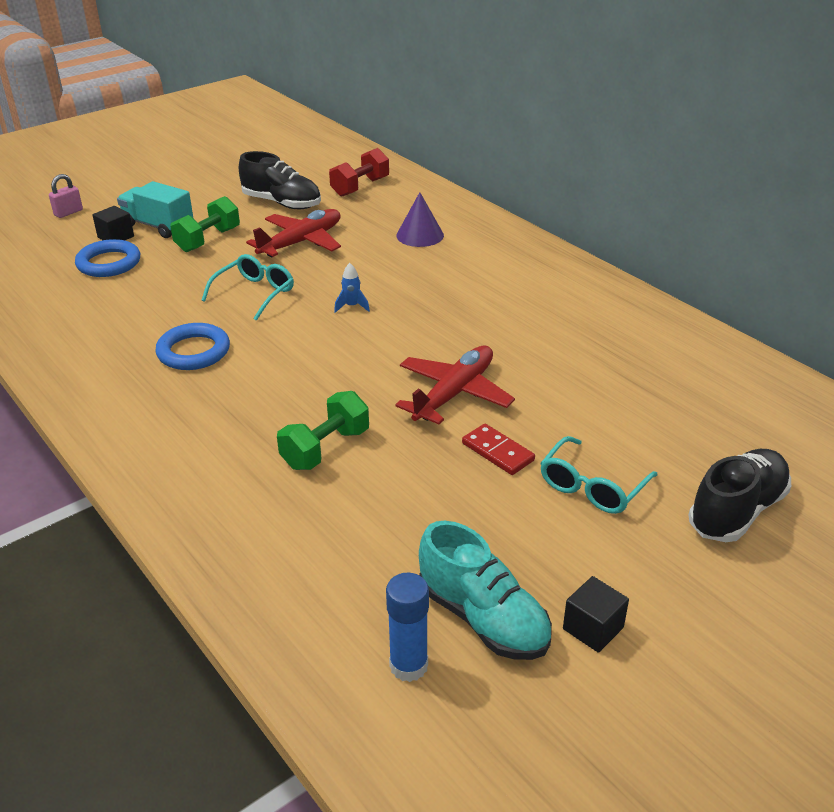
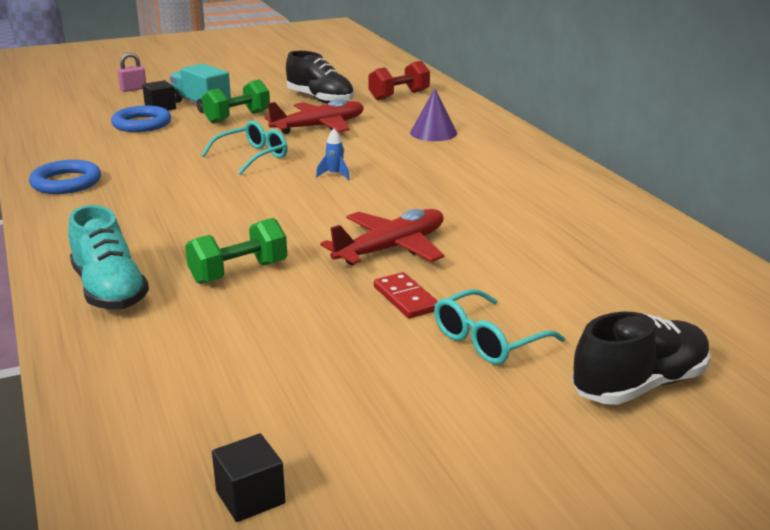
camera: 15 degrees right, 10 degrees down
(193, 351) = (169, 189): blue ring -> blue ring (66, 182)
(408, 665) = (201, 454): blue glue stick -> none
(483, 618) = (303, 429): turquoise shoe -> turquoise shoe (109, 290)
(593, 628) = (415, 458): black cube -> black cube (250, 497)

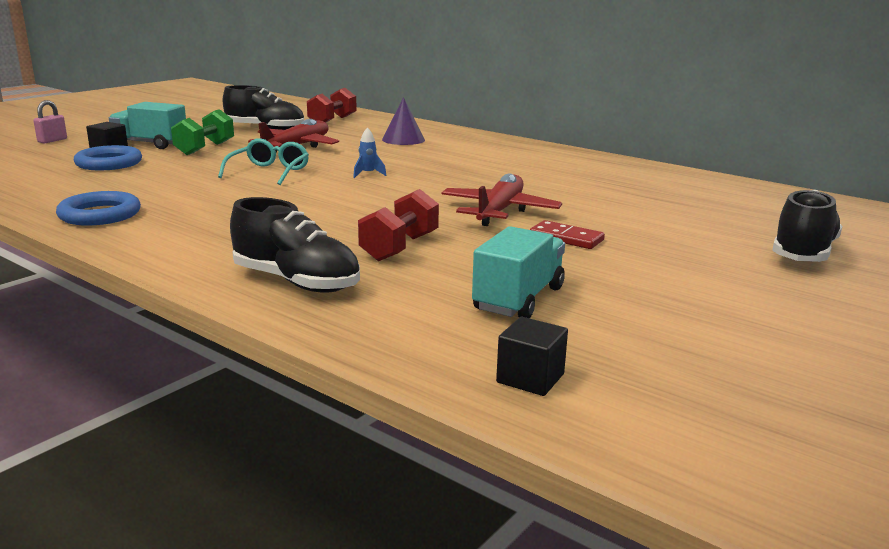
camera: 30 degrees left, 5 degrees down
(109, 290) = (296, 282): turquoise shoe -> black shoe
(238, 272) = (399, 247): green dumbbell -> red dumbbell
(250, 497) = (681, 385): black cube -> black cube (530, 378)
(254, 359) = (519, 299): none -> turquoise truck
(487, 340) = (668, 250): turquoise glasses -> none

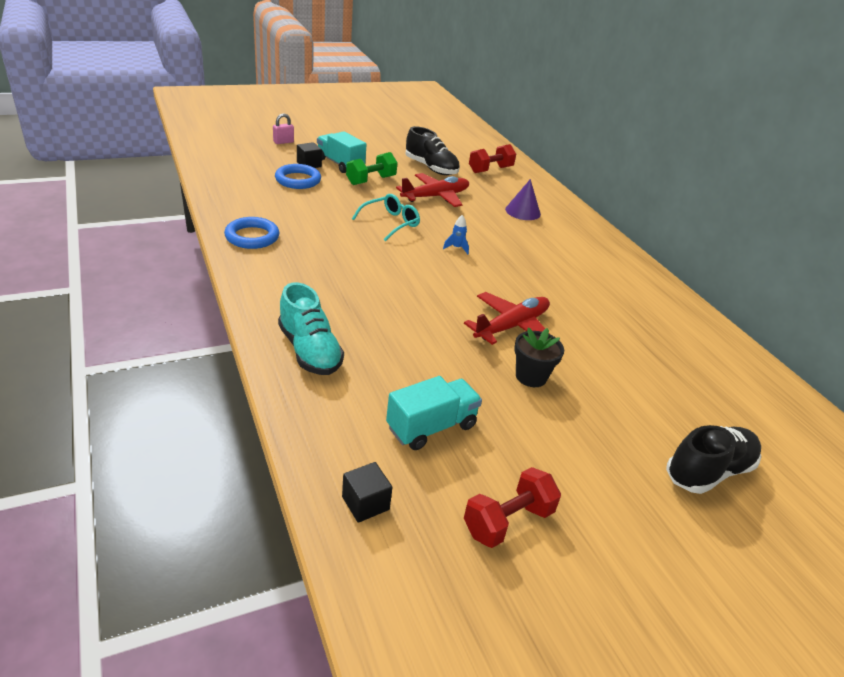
camera: 25 degrees right, 15 degrees up
(296, 282) = (309, 350): black shoe -> turquoise shoe
(399, 247) = (403, 341): red dumbbell -> red dumbbell (508, 521)
(566, 238) = (531, 376): red domino -> black flower pot

